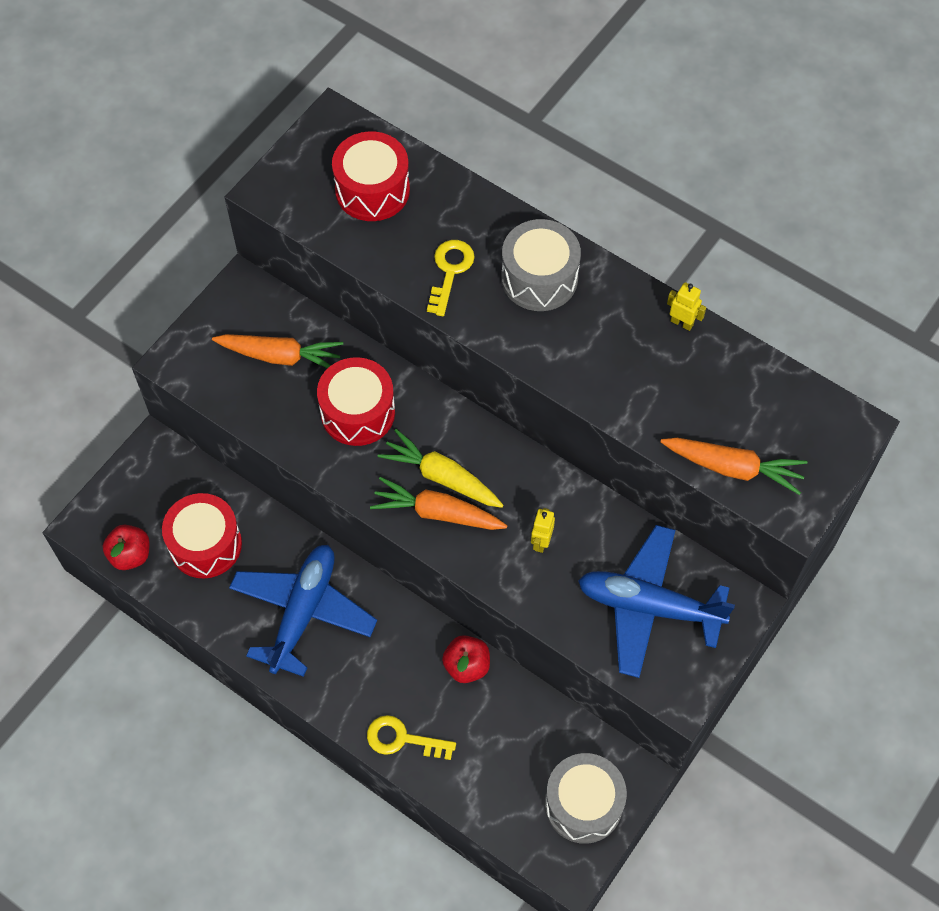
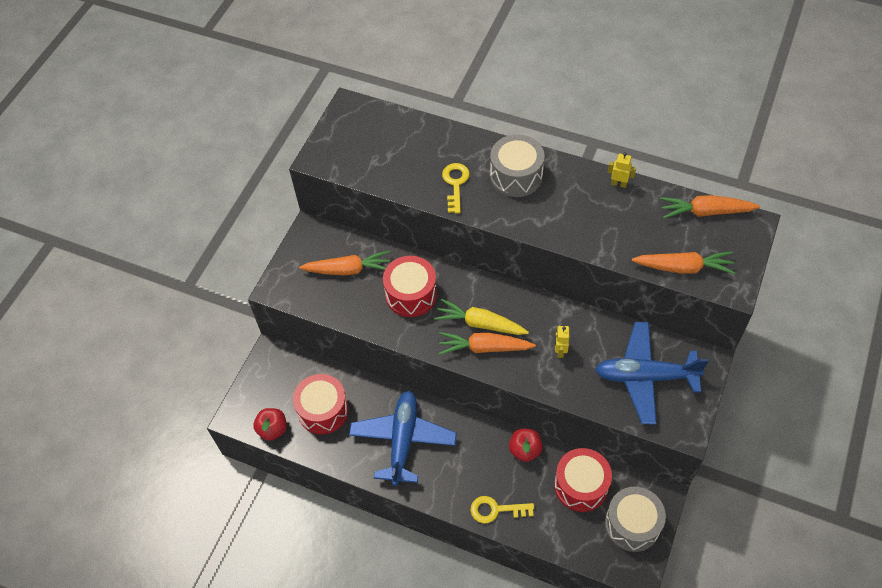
camera: 10 degrees left, 5 degrees down
(372, 190) = (388, 144): red drum -> red drum (581, 485)
(792, 392) = (705, 212): none -> orange carrot

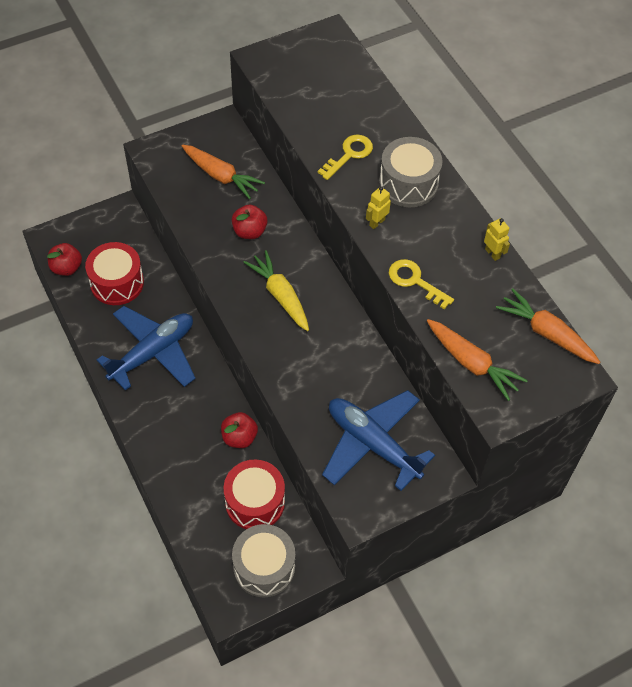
camera: 35 degrees right, 0 degrees up
(411, 294) = (249, 231): red drum -> red apple
(484, 347) = (263, 316): orange carrot -> none
(496, 510) = (167, 463): yellow key -> yellow key (414, 281)
(560, 351) = (322, 367): yellow robot -> yellow robot (376, 222)

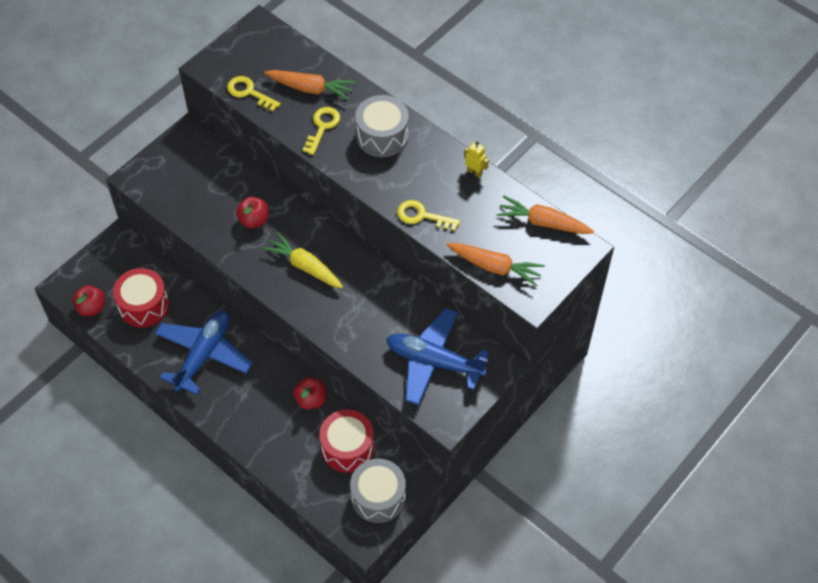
camera: 20 degrees left, 0 degrees up
(221, 176) = (207, 180): orange carrot -> orange carrot (310, 89)
(289, 96) = (249, 92): none -> yellow key
(376, 222) = (370, 177): yellow robot -> none

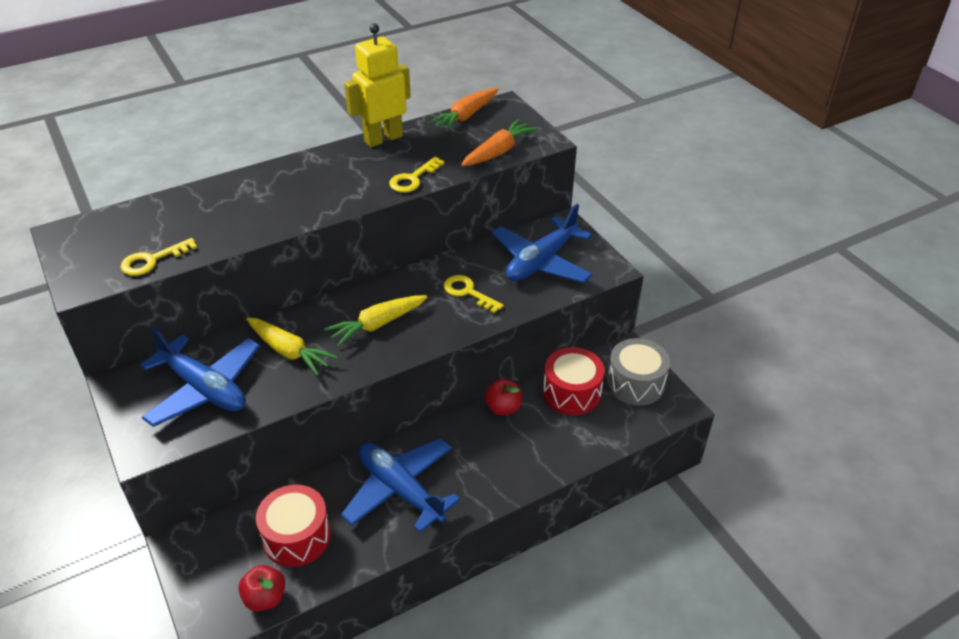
camera: 70 degrees left, 15 degrees down
(199, 185) = (204, 388): none -> blue plane
(254, 220) = (289, 351): red apple -> yellow carrot
(310, 89) = (190, 214): orange carrot -> none
(322, 127) = (250, 217): yellow key -> yellow key (467, 292)
(382, 136) = (295, 181): grey drum -> none
(474, 172) = (383, 138): yellow robot -> yellow robot, size x2.39

